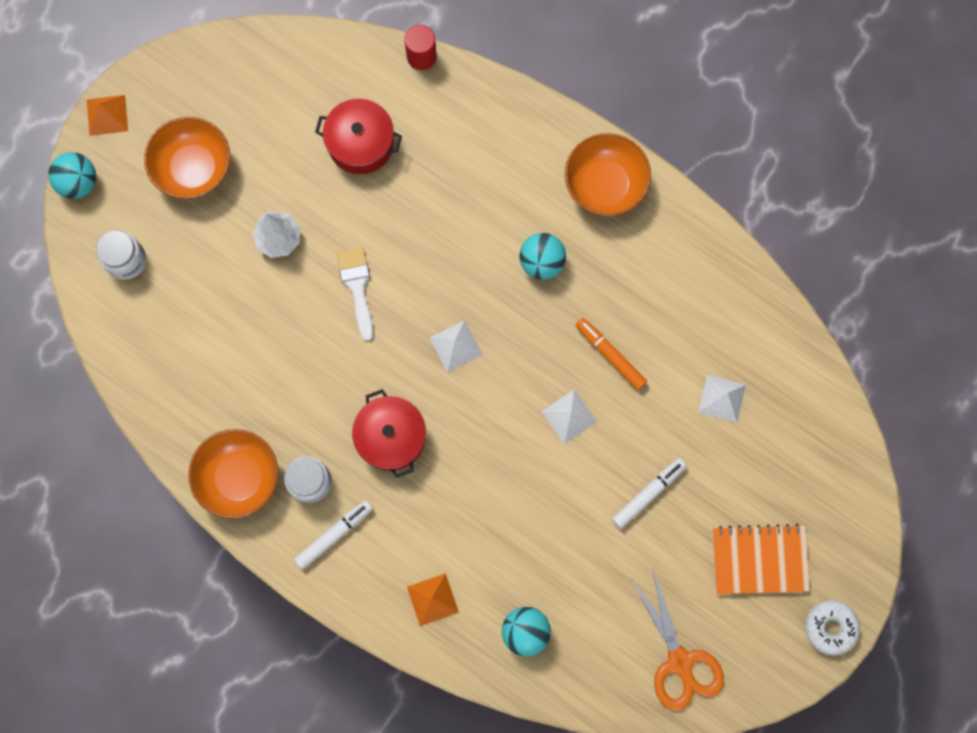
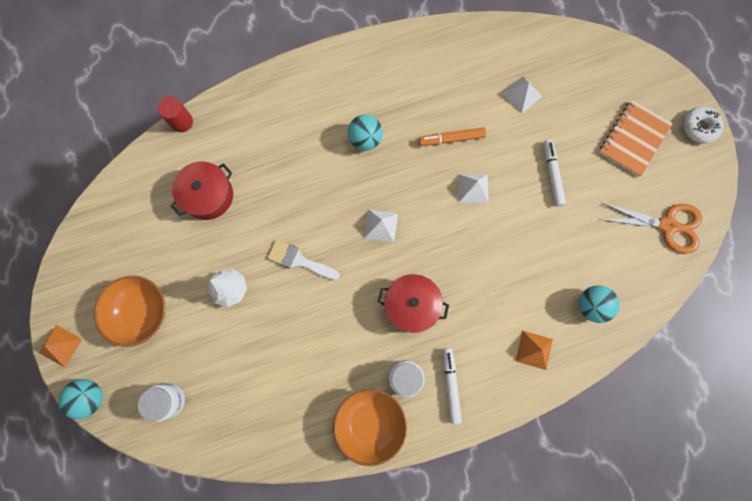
camera: 55 degrees left, 0 degrees up
(605, 185) = (344, 72): orange bowl -> none

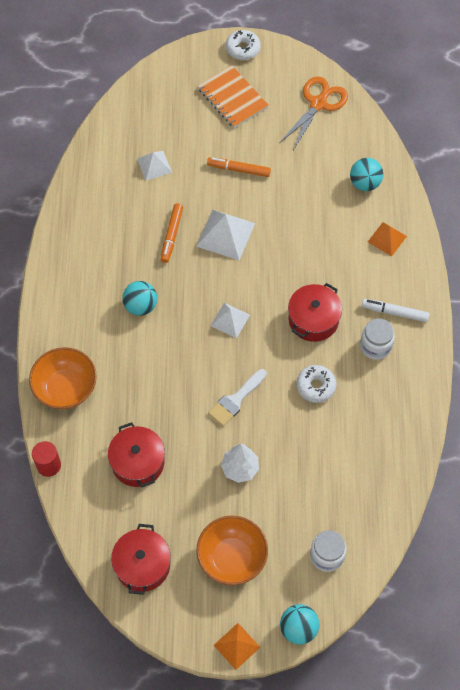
camera: 70 degrees left, 15 degrees down
(113, 236) = (142, 565): none -> red pot
(340, 331) = (315, 386): none -> white donut
(370, 423) = (406, 387): orange bowl -> orange bowl (65, 388)
(473, 188) = (225, 234): white pyramid -> white pyramid, size x1.60
(552, 174) = (239, 169): white marker -> orange marker

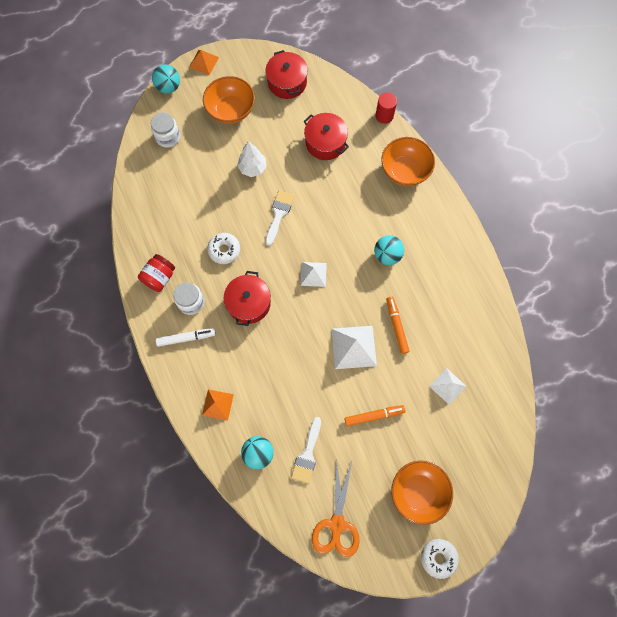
camera: 155 degrees right, 10 degrees up
(232, 98) = (418, 492): orange notebook -> orange bowl
(318, 164) = (307, 454): none -> white brush
(400, 387) = (159, 277): none -> red jar

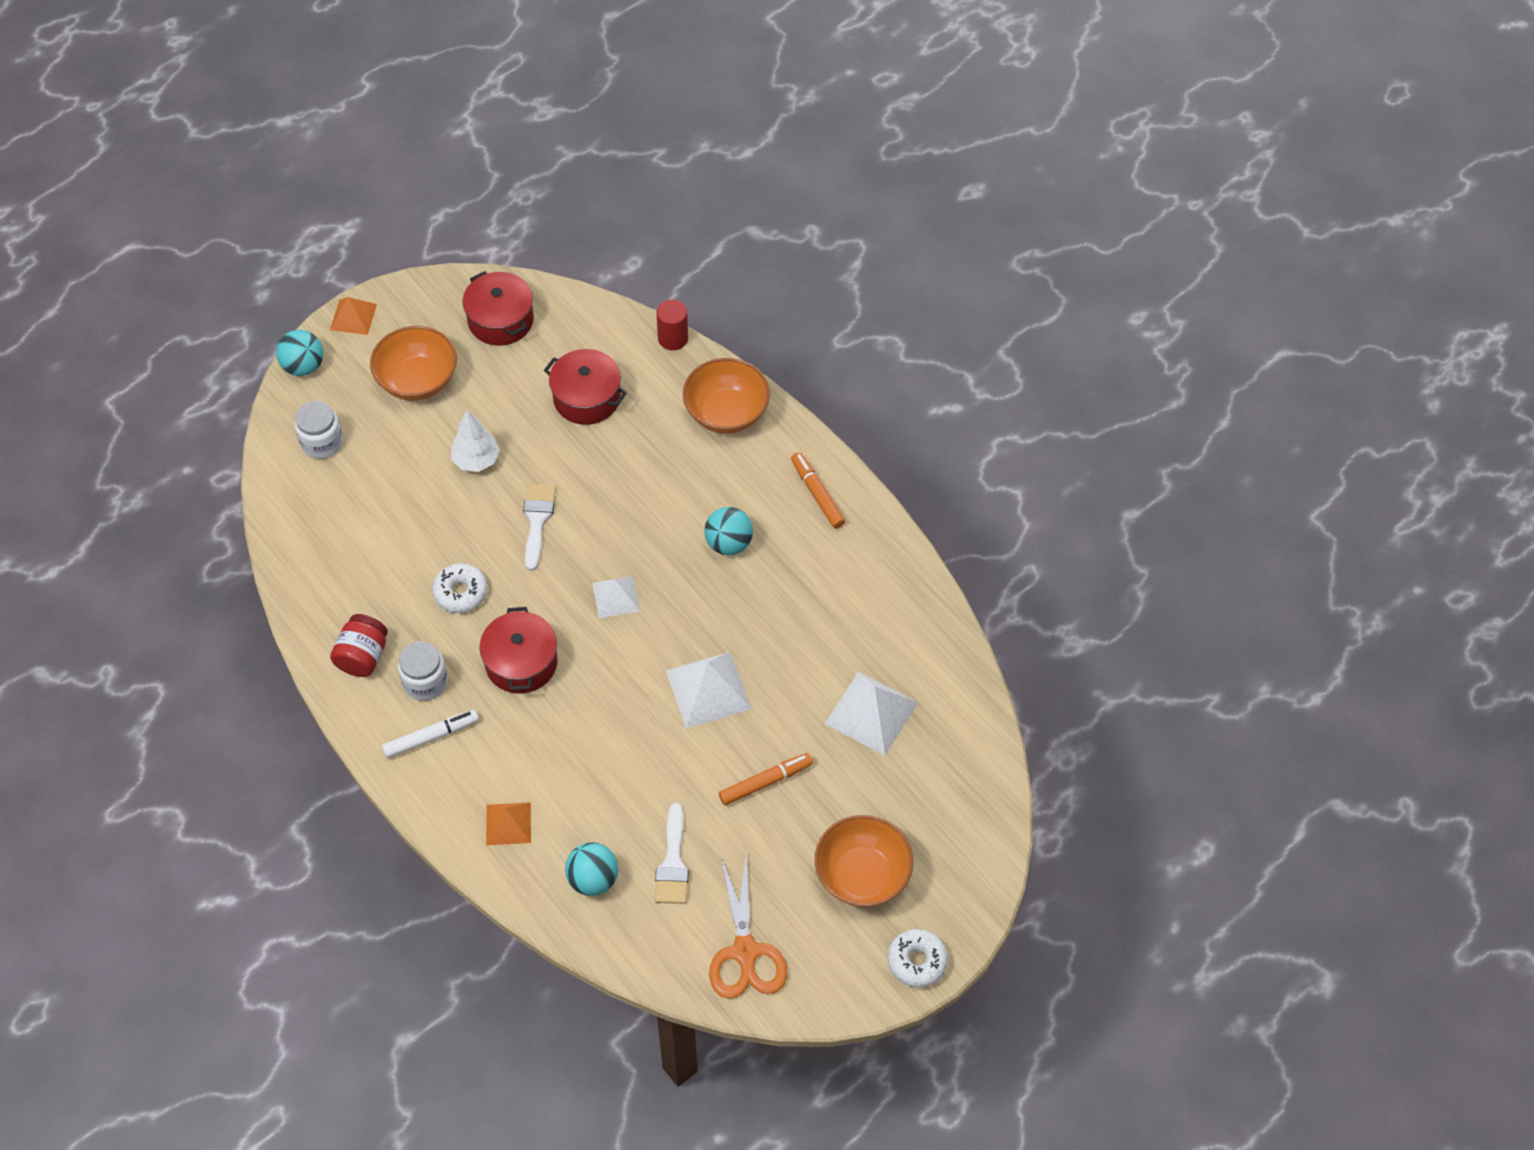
camera: 15 degrees left, 15 degrees down
(396, 326) = (769, 644): orange marker -> orange marker (817, 494)
(448, 386) = (871, 713): white pyramid -> white pyramid, size x1.60

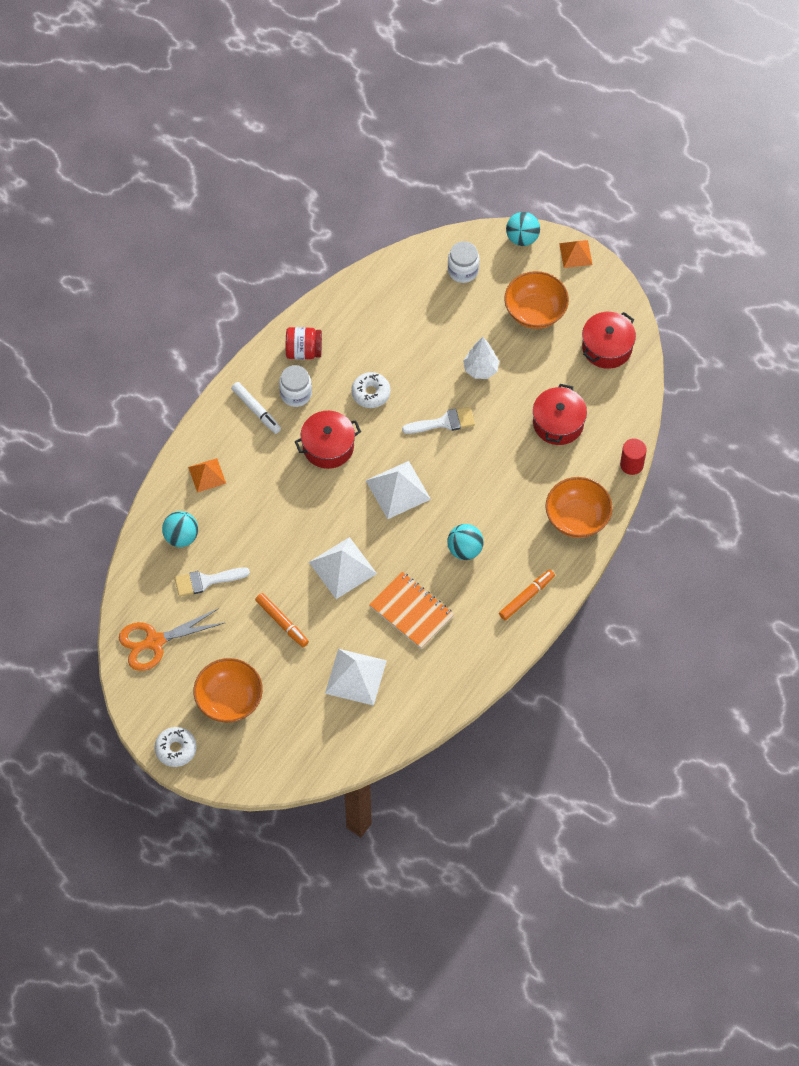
camera: 75 degrees right, 5 degrees up
(616, 597) = (398, 489): white pyramid -> white pyramid, size x1.60
(797, 625) = (411, 611): none -> orange notebook

